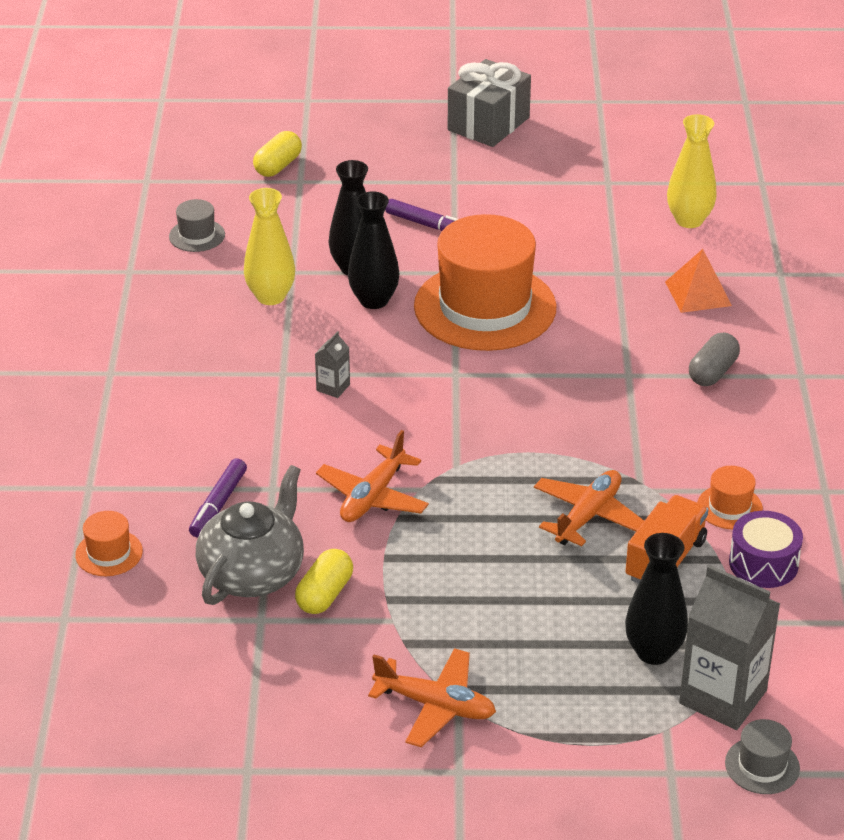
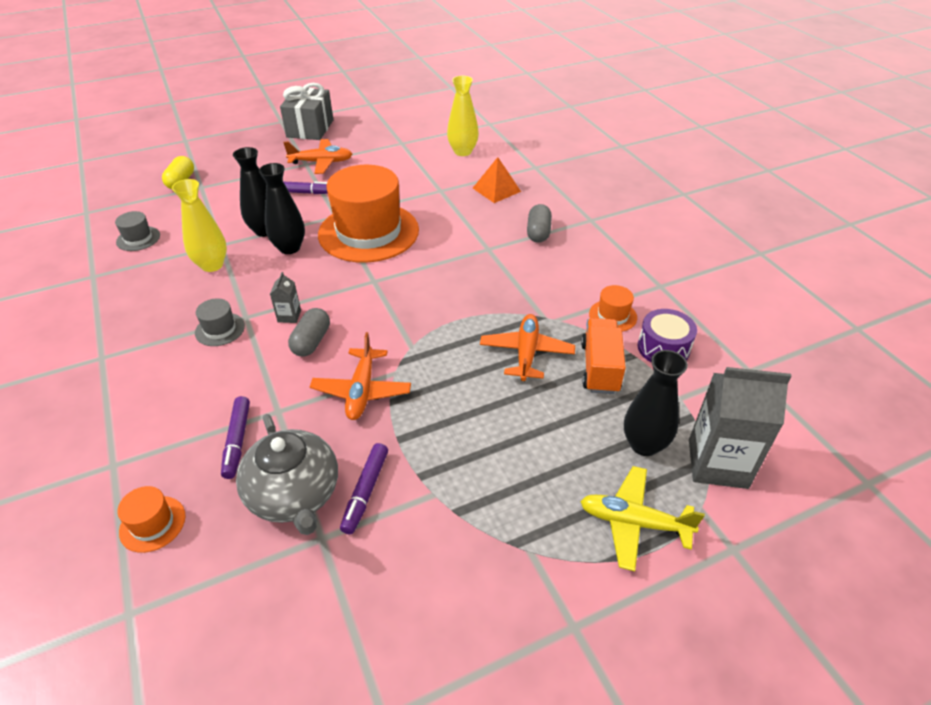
camera: 25 degrees left, 5 degrees up
(253, 573) = (294, 495): grey teapot -> grey teapot turned 150 degrees clockwise
(324, 594) = (366, 492): yellow capsule -> purple marker
(344, 425) = (311, 342): none -> grey capsule
(435, 705) = (514, 565): orange plane -> orange plane (321, 162)
(583, 715) = (633, 522): none -> yellow plane
(762, 765) = (789, 513): grey hat -> grey hat (220, 329)

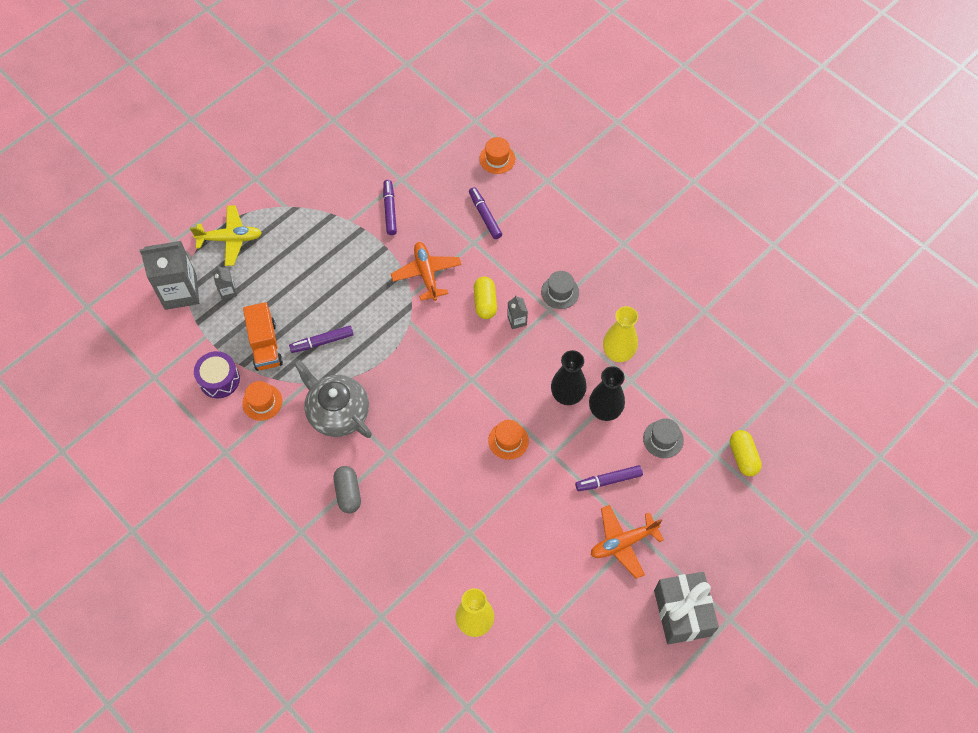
camera: 160 degrees right, 20 degrees up
(138, 238) = (708, 363): grey hat -> grey hat (663, 439)
(294, 495) = (429, 196): grey teapot -> grey teapot (337, 412)
(311, 342) = (485, 302): grey capsule -> yellow capsule
(368, 232) = (508, 440): orange hat -> orange hat, size x0.41
(496, 189) = (410, 554): orange pyramid -> none
(526, 353) = (322, 342): orange plane -> purple marker
(644, 444) = (228, 291): black vase -> grey carton

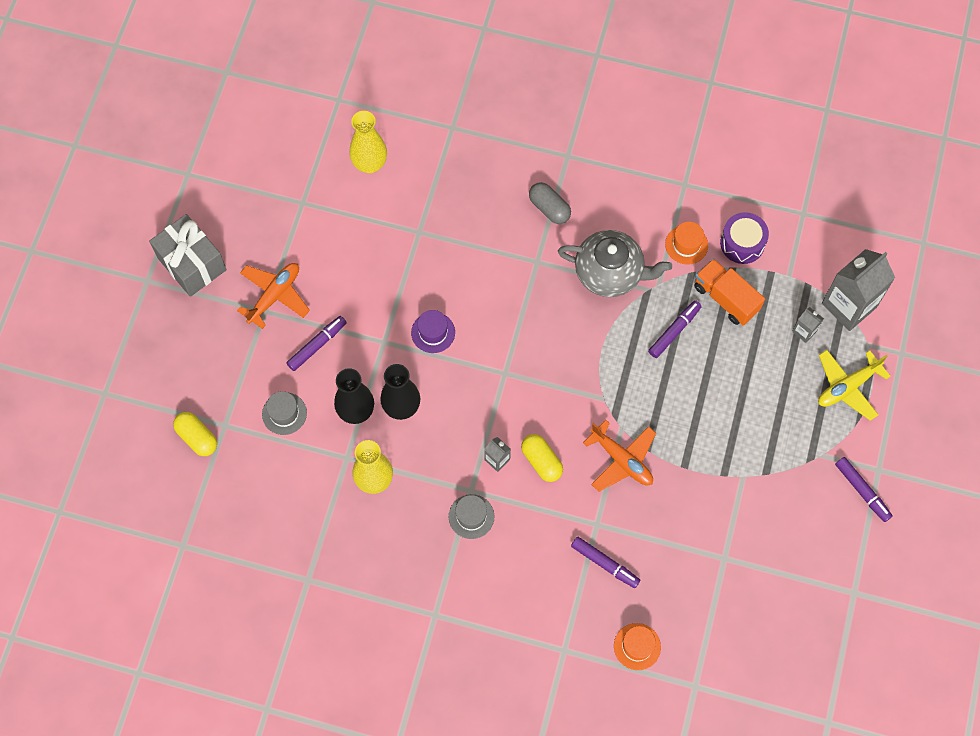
camera: 150 degrees right, 5 degrees up
(390, 210) = (710, 513): purple marker -> purple marker (862, 491)
(508, 440) = (433, 332): orange hat -> purple hat

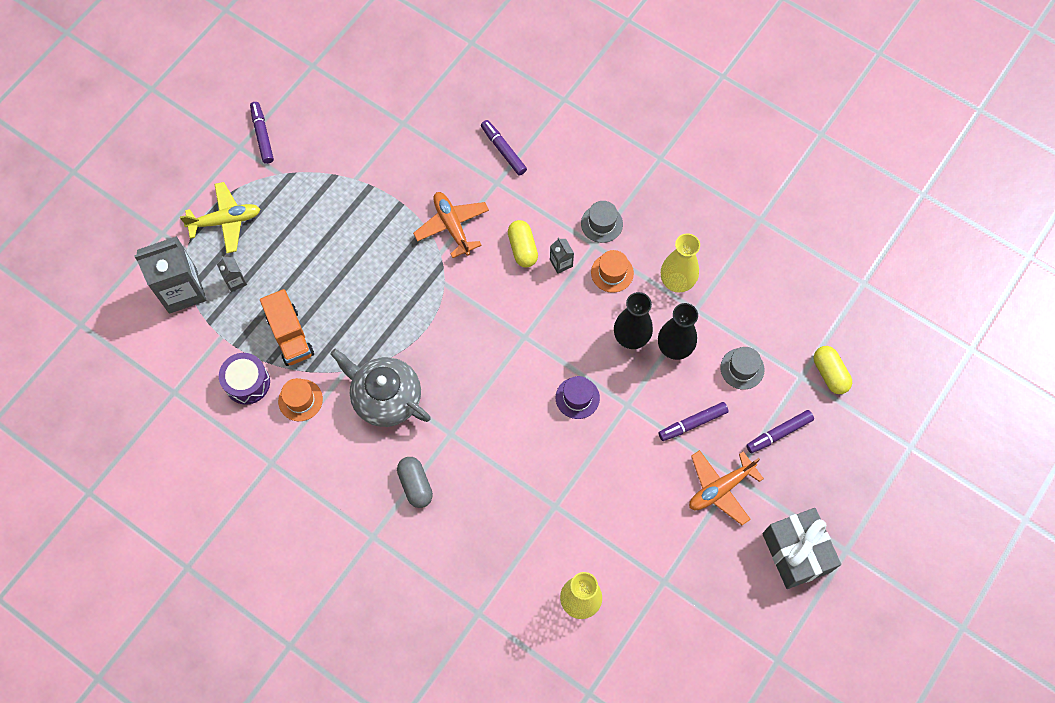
camera: 160 degrees left, 0 degrees up
(637, 646) = (504, 83): orange hat -> orange hat (612, 273)
(674, 331) = (352, 321): purple marker -> purple marker (779, 433)

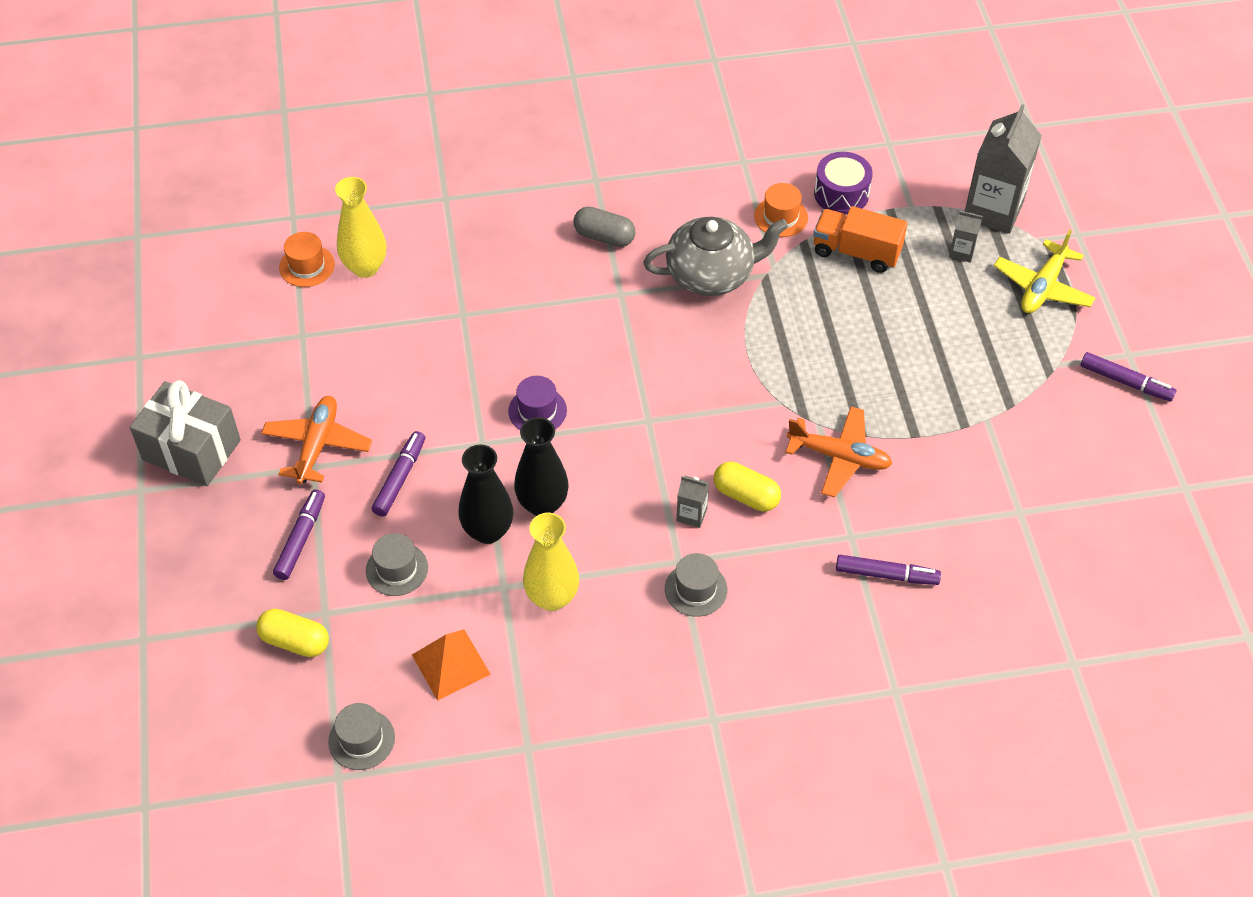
camera: 135 degrees right, 15 degrees down
(612, 273) = (629, 549): orange hat -> orange hat (307, 266)
(760, 291) = (451, 664): none -> orange pyramid
(837, 291) = (361, 739): none -> grey hat

